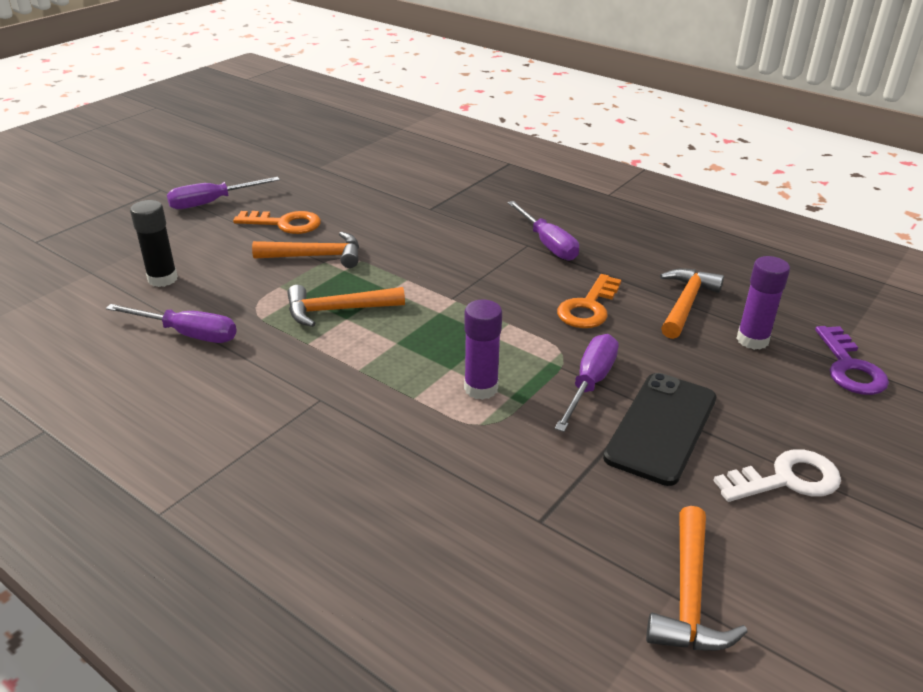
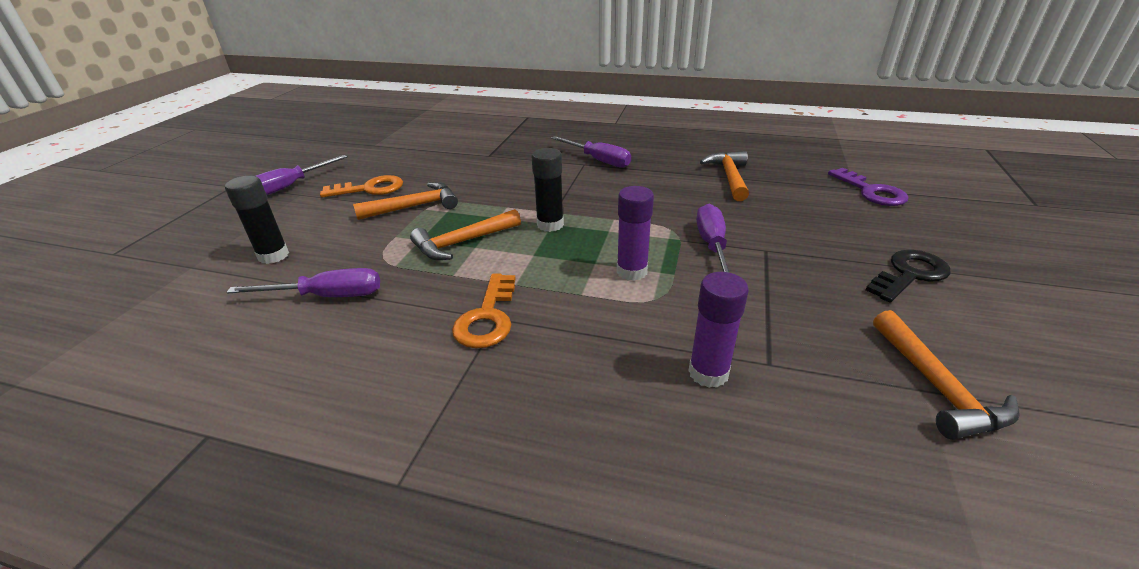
camera: 20 degrees left, 0 degrees up
(436, 313) = (550, 225): none -> black glue stick
(588, 307) = (664, 194): orange key -> orange key (487, 317)
(661, 427) = (792, 263): black phone -> none
(752, 340) = (794, 189): purple glue stick -> purple glue stick (708, 373)
(786, 479) = (909, 274): white key -> black key

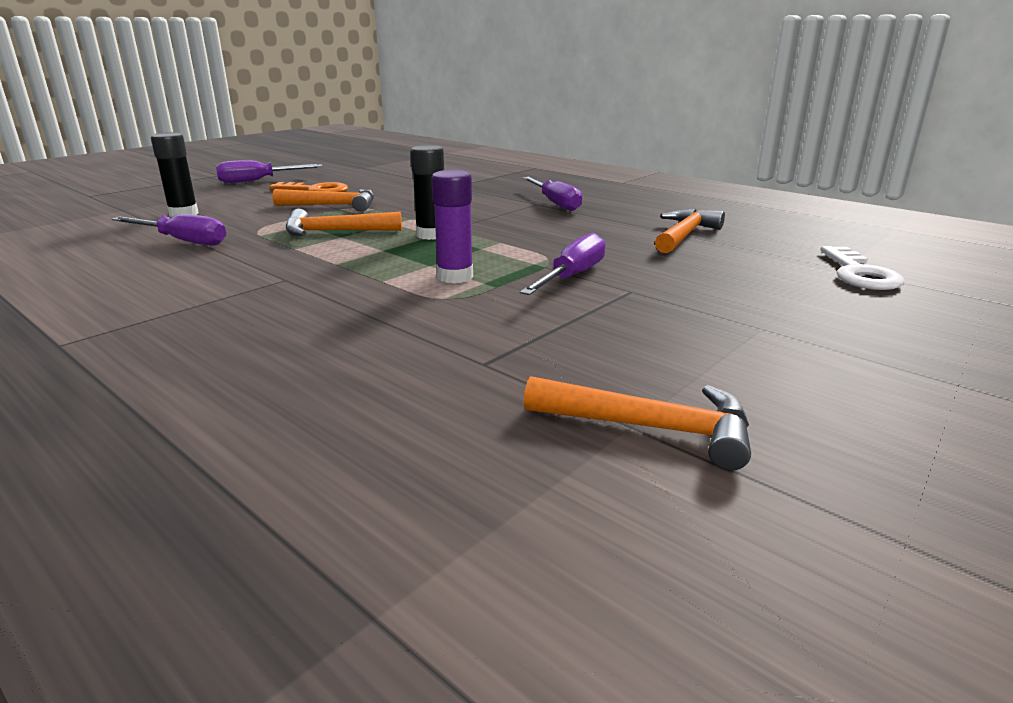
camera: 25 degrees right, 10 degrees down
(487, 317) = (278, 277): orange key -> none
(708, 373) = (409, 353): purple glue stick -> none
(871, 191) = (859, 274): purple key -> white key
(909, 274) = (785, 343): black key -> none
(936, 387) = (651, 428): orange hammer -> orange hammer turned 90 degrees counterclockwise

